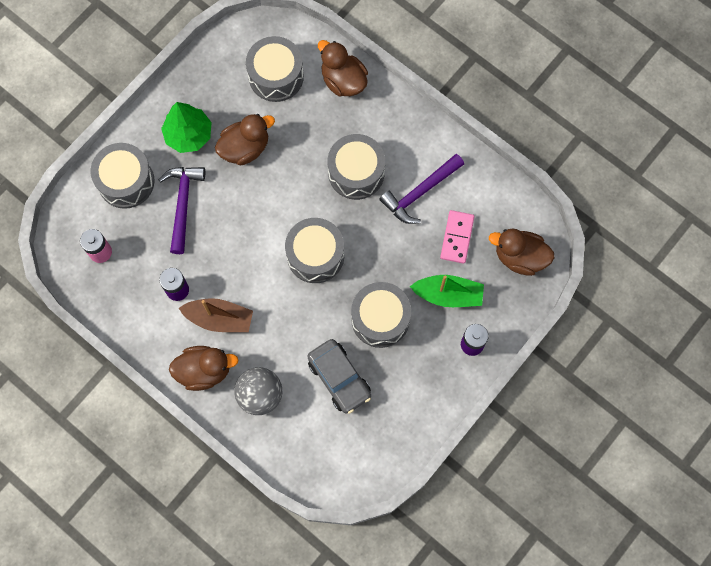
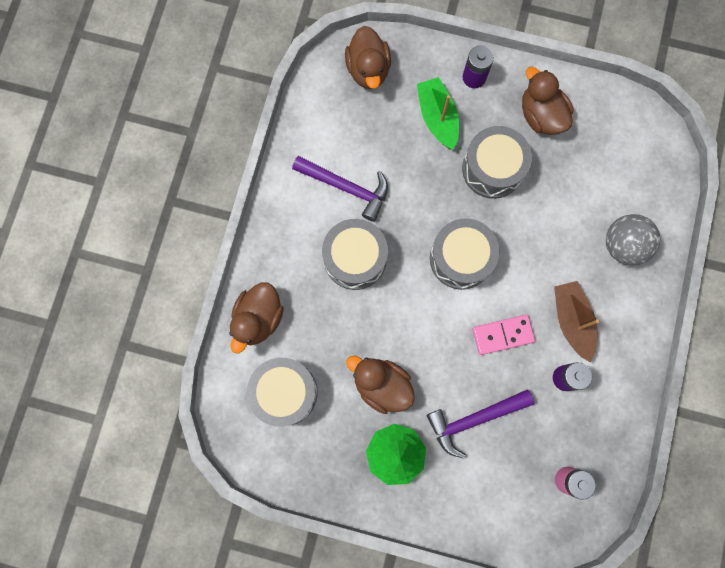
camera: 115 degrees left, 5 degrees up
(126, 181) = (479, 494): grey drum -> none
(204, 371) = (629, 310): brown duck -> brown duck (541, 115)
(339, 378) = (568, 180): grey car -> none
(457, 237) = (376, 134): pink domino -> pink domino (502, 335)

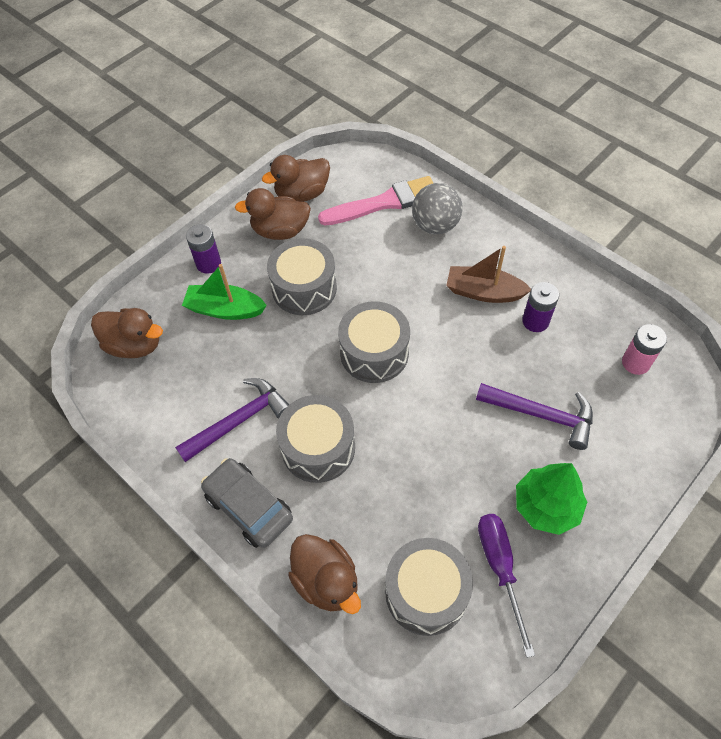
camera: 60 degrees left, 20 degrees down
(284, 234) = (249, 507): none -> grey car
(328, 438) = (500, 568): none -> purple screwdriver
(381, 385) = (466, 485): brown duck -> brown duck (302, 194)
(473, 419) = (542, 415): purple hammer -> purple hammer turned 75 degrees counterclockwise
(502, 335) = (469, 352): pink domino -> none
(624, 188) = (384, 203): none -> pink brush

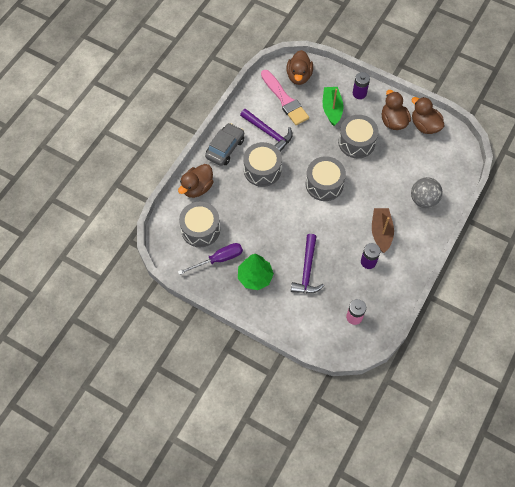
camera: 75 degrees right, 5 degrees up
(384, 203) = (432, 170): pink brush -> pink brush (285, 100)

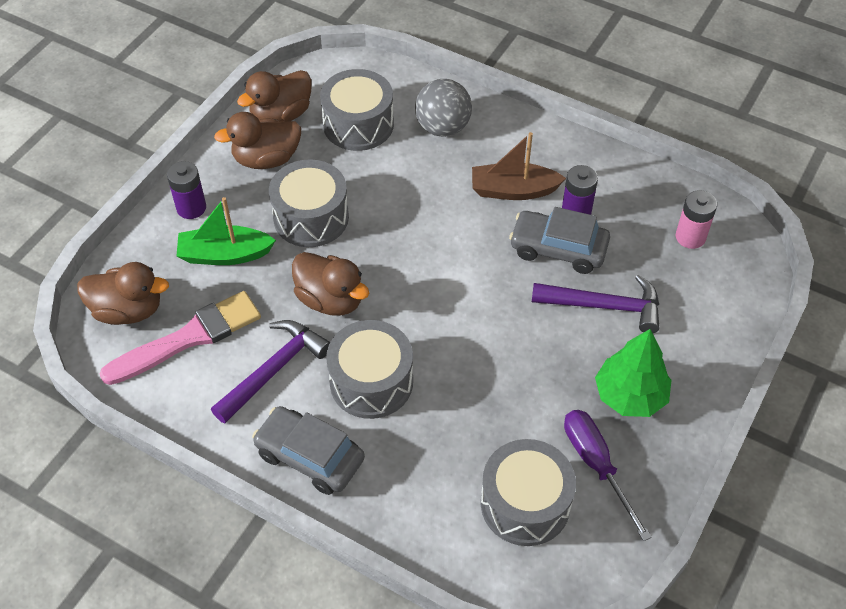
camera: 90 degrees left, 10 degrees down
(197, 188) = (416, 514): brown duck -> brown duck (330, 300)
(324, 184) = (408, 273): grey drum -> grey drum (358, 124)
(342, 251) = (558, 249): none -> grey car

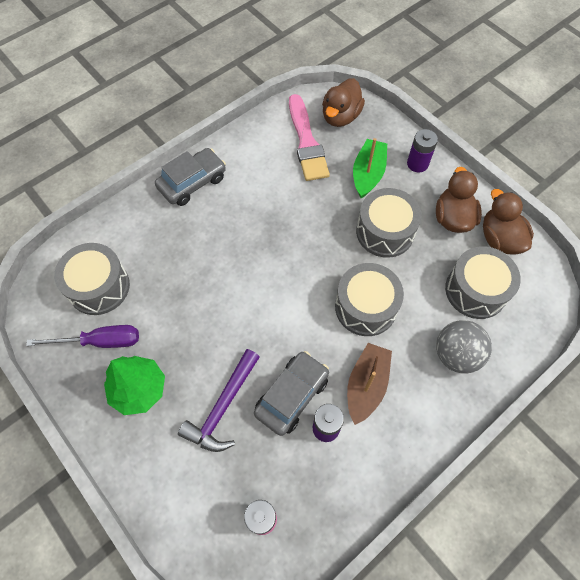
camera: 110 degrees right, 10 degrees up
(274, 369) = (263, 180): purple hammer -> none
(330, 300) = (305, 224): brown duck -> none
(371, 382) = (229, 229): grey drum -> grey drum (365, 307)

